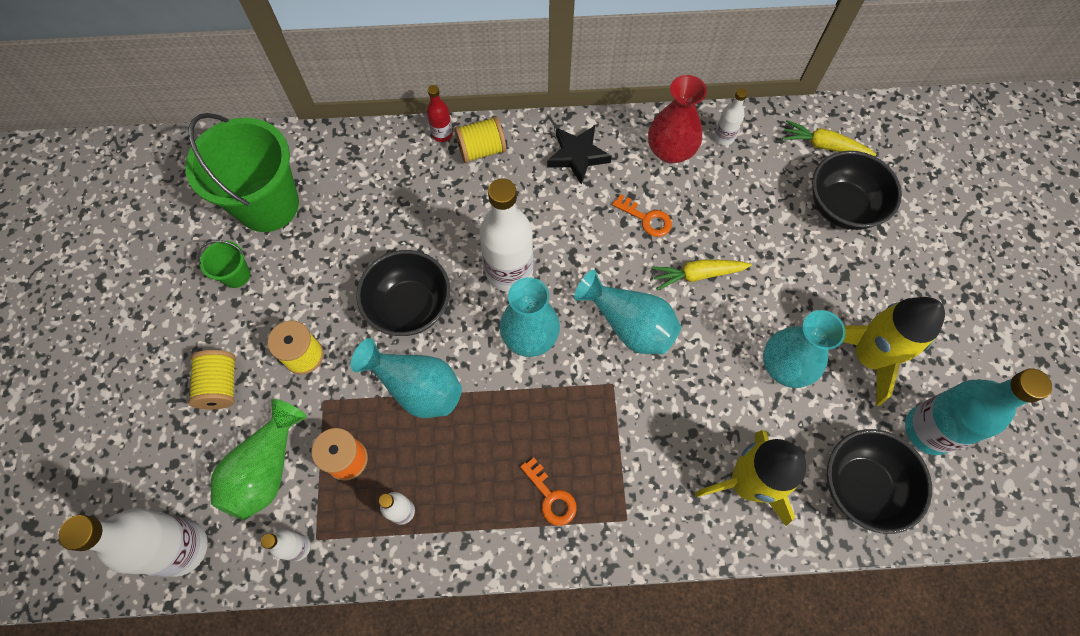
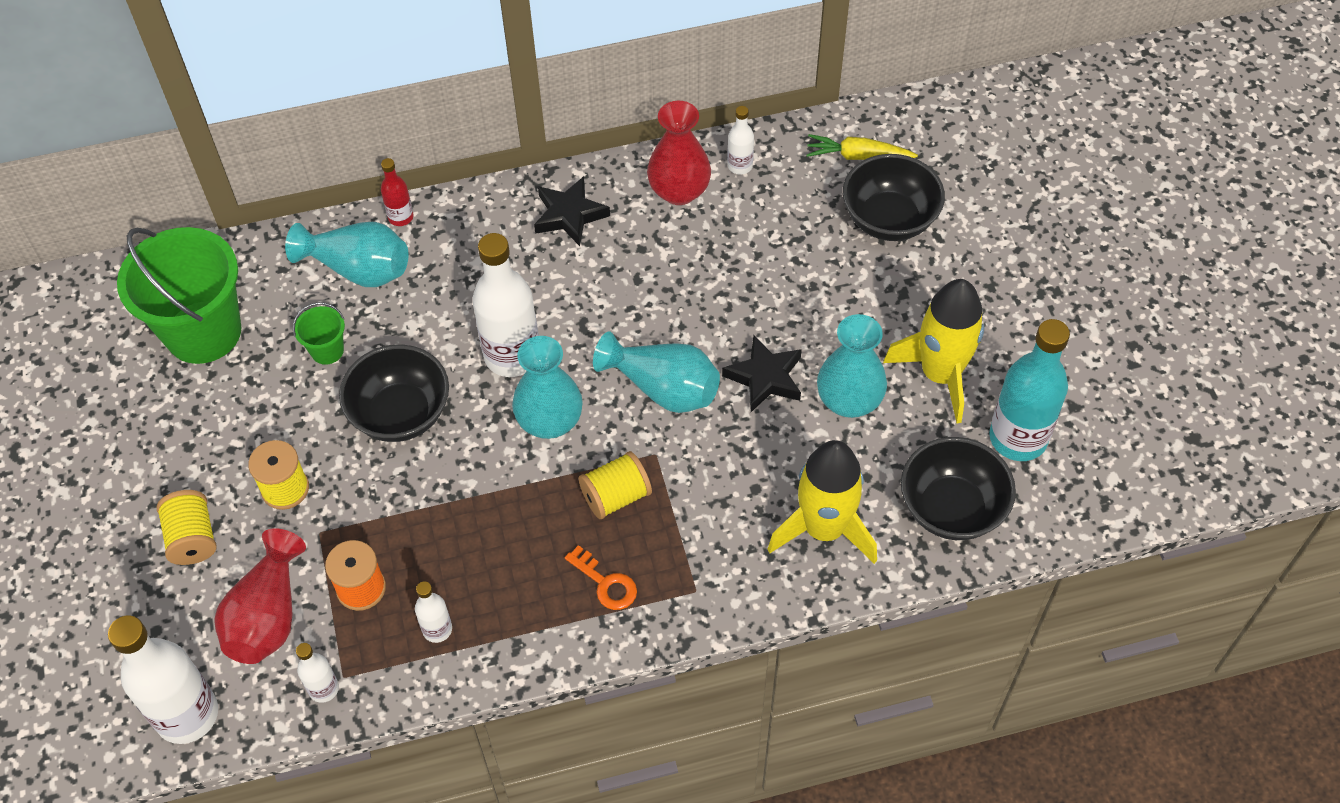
camera: 10 degrees left, 10 degrees down
(236, 275) = (182, 416): green bucket -> green bucket (327, 350)
(266, 469) = (268, 616): green vase -> red vase
(416, 387) = (426, 498): turquoise vase -> turquoise vase (358, 269)
(481, 150) = (452, 227): yellow spool -> yellow spool (616, 496)
(646, 218) = (663, 271): orange key -> none
(697, 275) = (733, 321): yellow carrot -> none
(716, 331) = (765, 377): none -> black star

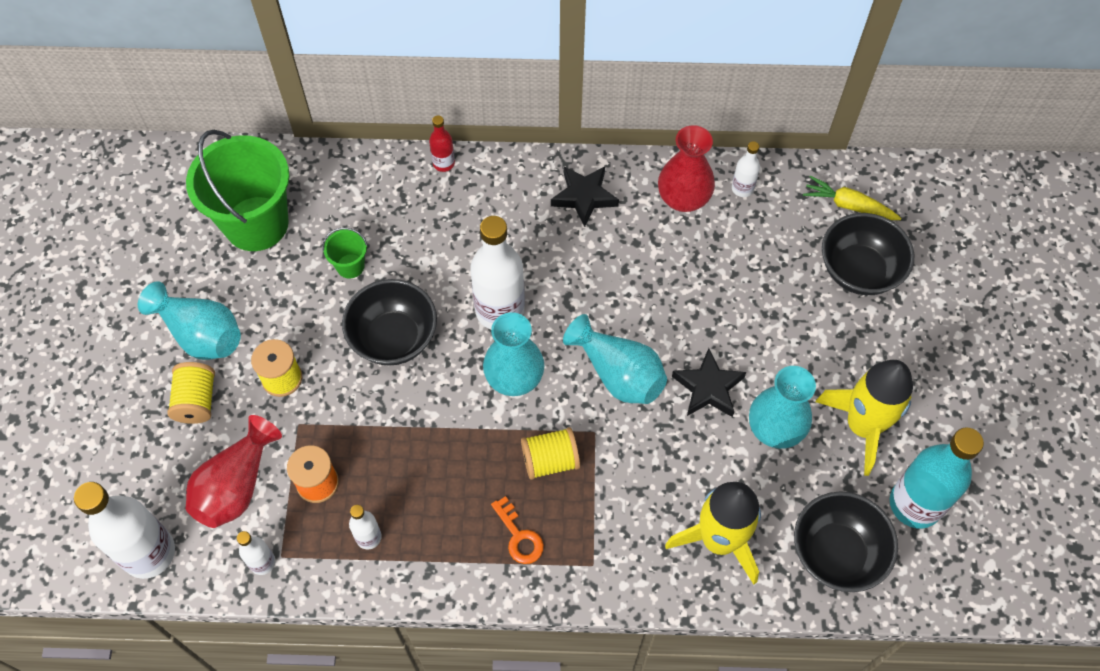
camera: 15 degrees right, 5 degrees up
(358, 269) = (396, 201): turquoise vase -> turquoise vase (201, 334)

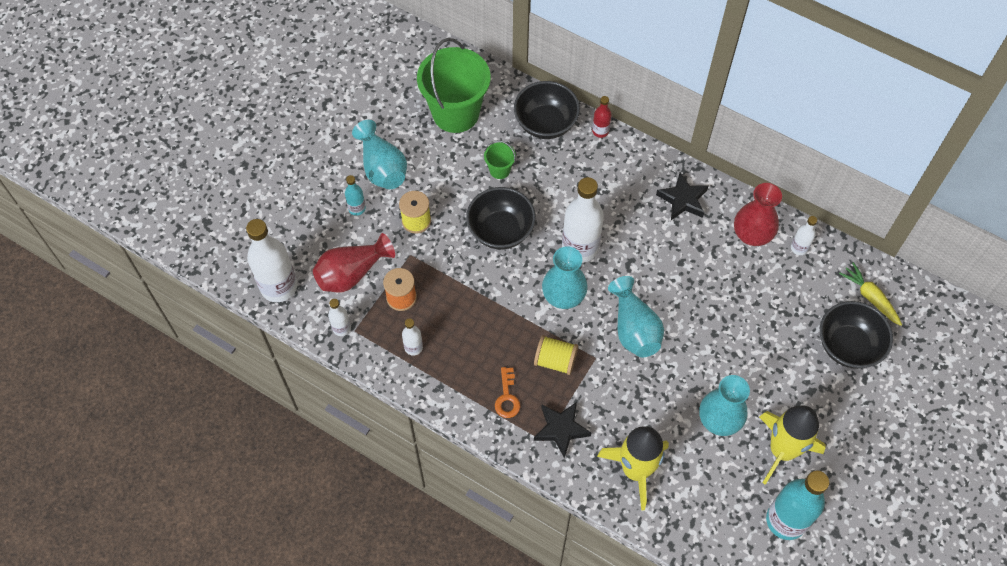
camera: 30 degrees right, 0 degrees up
(197, 401) = (357, 208): yellow spool -> turquoise bottle
(708, 388) = (690, 369): black star -> black star (561, 429)
(836, 553) = (710, 521): black bowl -> black bowl (545, 123)

